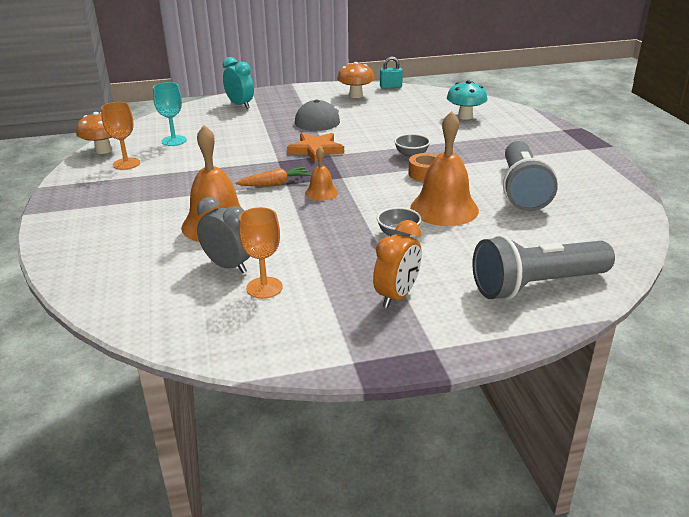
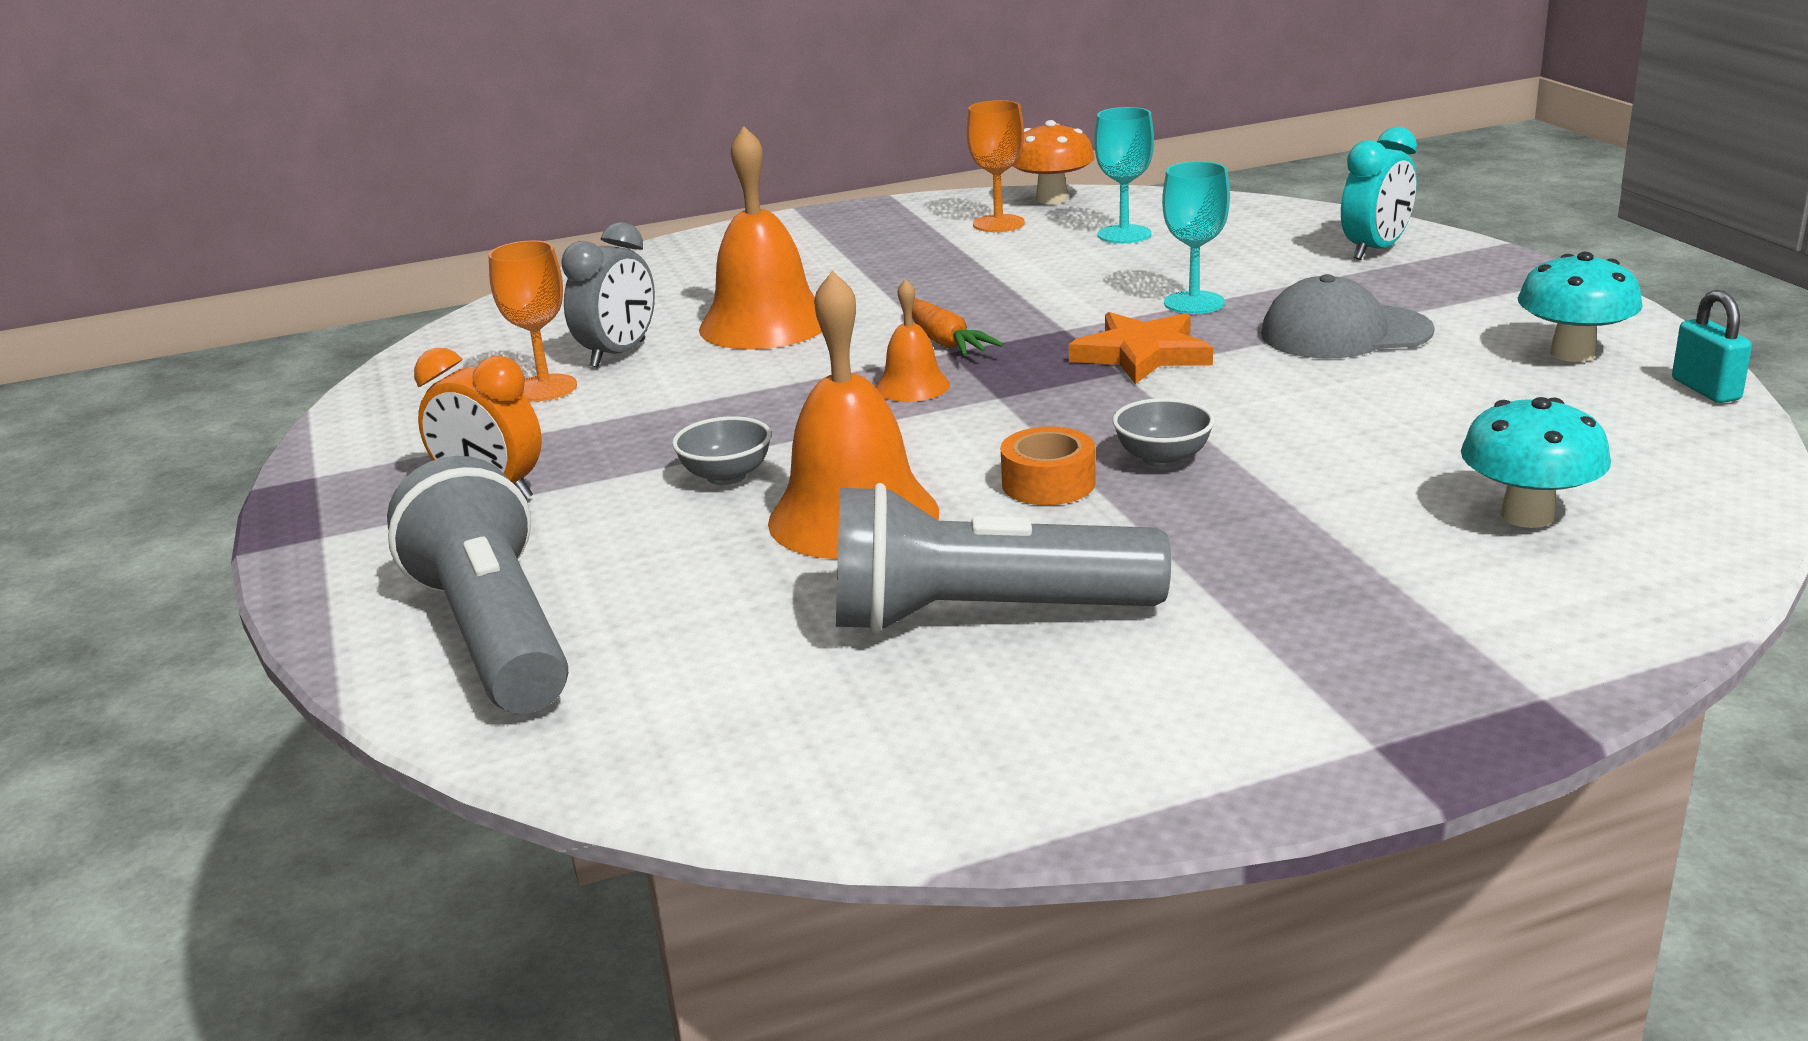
camera: 85 degrees right, 5 degrees down
(269, 137) = (1194, 303): none -> turquoise goblet
(356, 95) = (1572, 353): orange mushroom -> turquoise mushroom

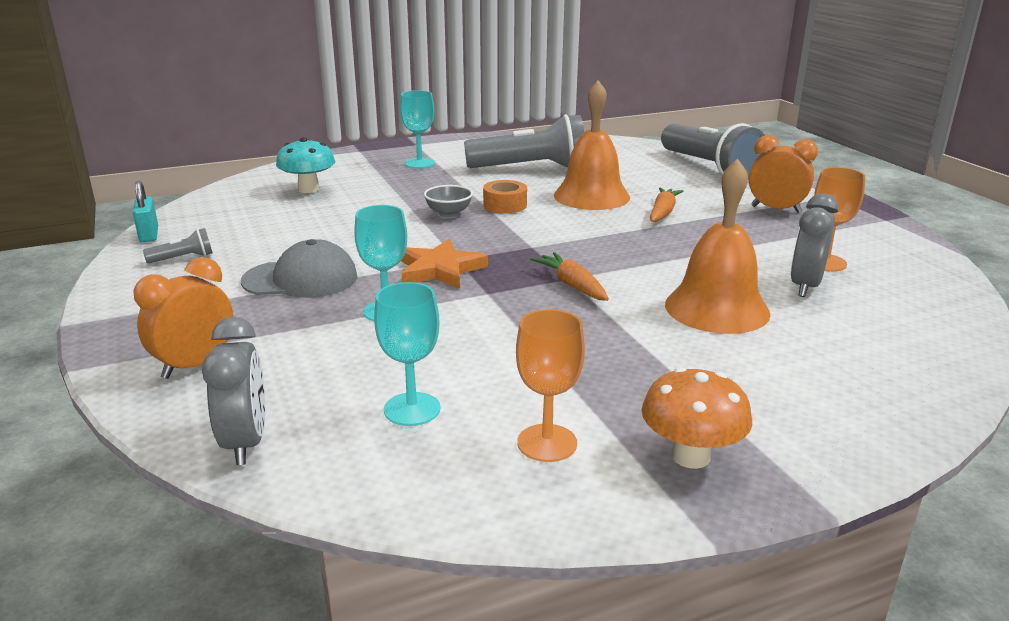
camera: 175 degrees right, 0 degrees up
(726, 476) = (663, 212): grey bowl -> orange carrot
(912, 386) = (585, 254): orange bell -> none
(1052, 199) = (481, 500): orange mushroom -> orange mushroom (690, 456)
(1262, 212) = (245, 442): none -> grey clock
(1306, 630) = (419, 163): none -> turquoise goblet
(1375, 250) = (195, 365): turquoise clock -> orange clock
(1572, 353) = (183, 258): turquoise mushroom -> grey flashlight

